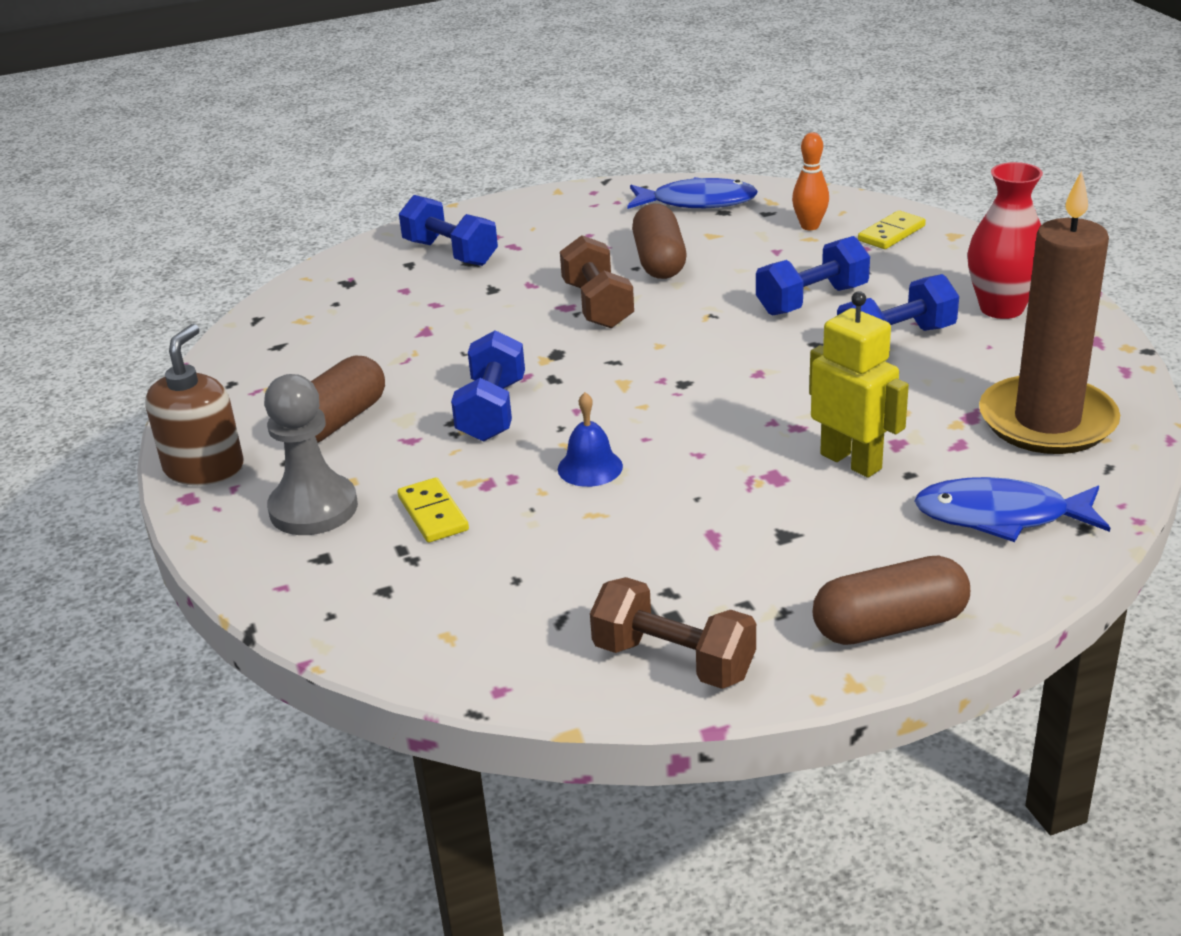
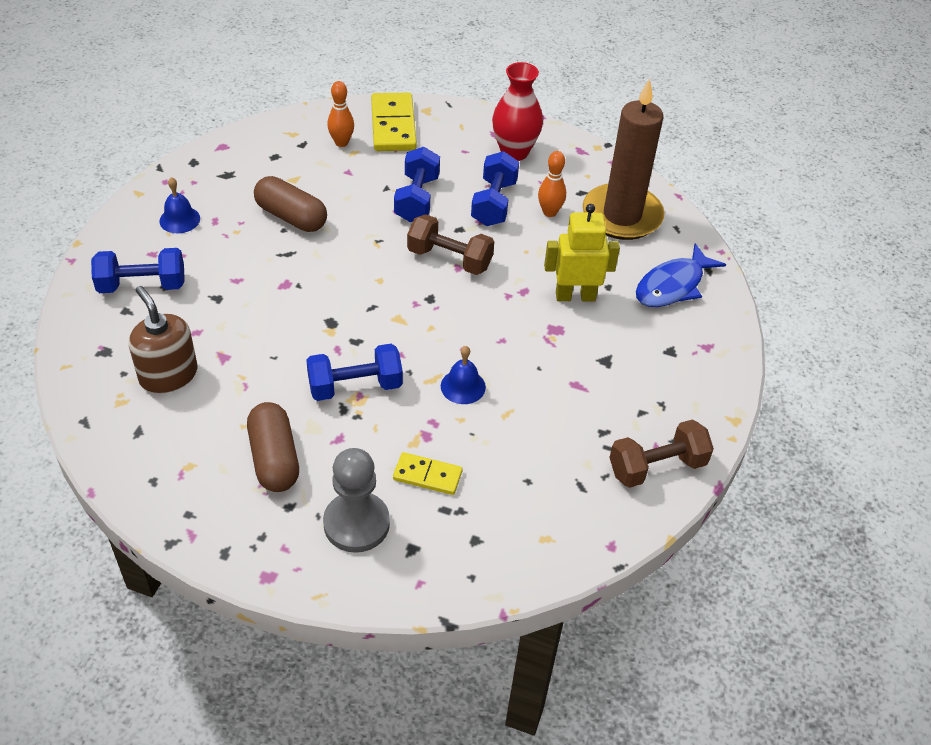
camera: 55 degrees left, 15 degrees up
(204, 468) = (243, 550): brown soap dispenser -> brown soap dispenser (168, 375)
(492, 411) = (355, 386): blue dumbbell -> blue dumbbell turned 60 degrees counterclockwise
(558, 222) = (179, 219): none -> blue bell
(597, 305) = (303, 272): brown dumbbell -> brown dumbbell (449, 259)
(697, 202) = (248, 156): blue fish -> none
(890, 625) = (708, 378): brown capsule -> none
(891, 233) = (393, 125): yellow domino -> yellow domino, size x1.72
(952, 376) = (549, 212): none -> orange bowling pin

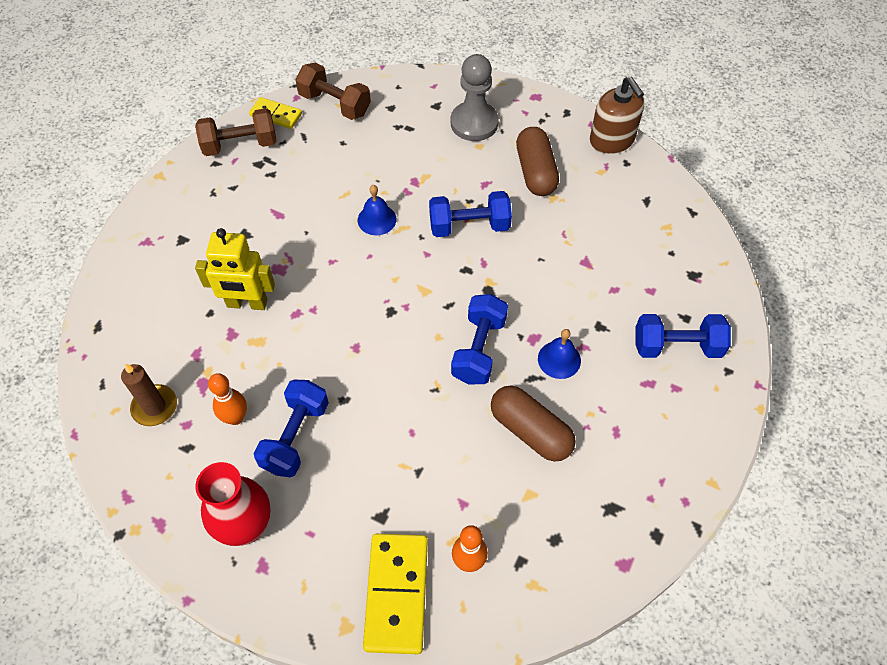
camera: 170 degrees left, 10 degrees up
(168, 375) = (631, 248): brown soap dispenser -> brown soap dispenser (612, 140)
(179, 219) = (656, 435): blue bell -> blue bell (559, 359)
(417, 199) = (384, 450): blue dumbbell -> blue dumbbell (479, 349)
(427, 476) = (418, 151): yellow domino -> yellow domino (276, 115)
(449, 259) = (362, 358): brown dumbbell -> brown dumbbell (335, 104)
(622, 215) = (155, 407): brown candle -> brown candle, size x0.50
(672, 286) = (144, 309): blue fish -> none

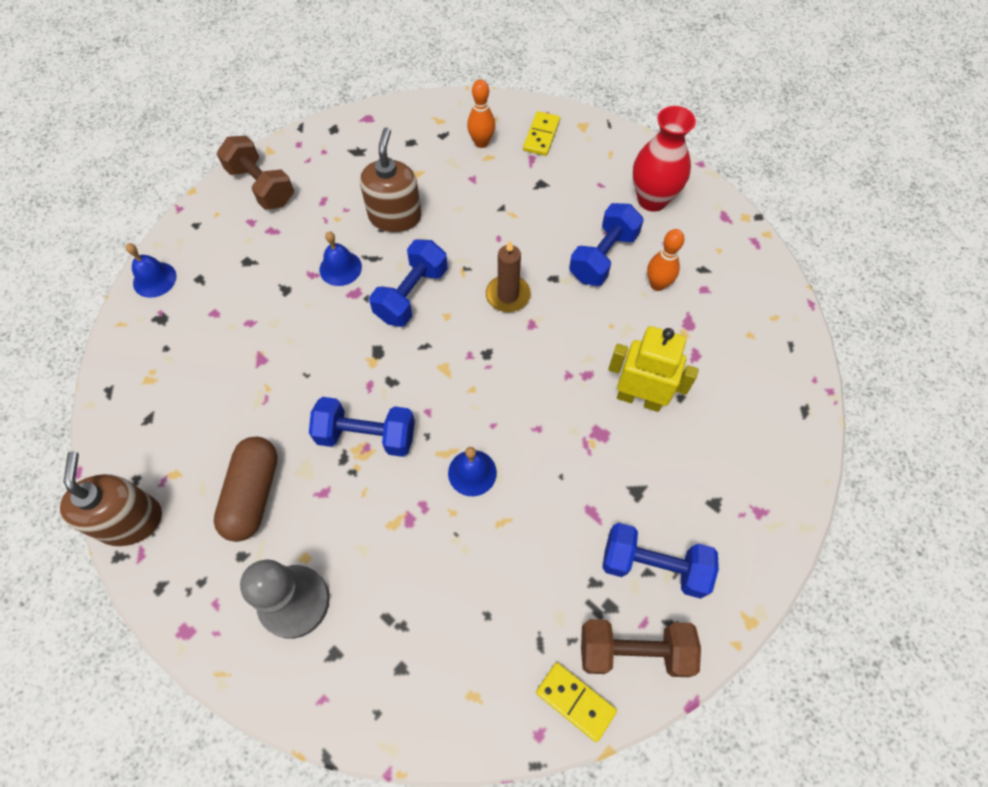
camera: 165 degrees left, 5 degrees up
(155, 407) = (735, 311): brown candle -> brown candle (508, 295)
(335, 104) = (482, 700): brown dumbbell -> brown dumbbell (261, 186)
(396, 593) = (541, 135): yellow domino -> yellow domino, size x0.58
(530, 431) = (395, 216): brown capsule -> brown soap dispenser
(677, 346) = (226, 255): blue dumbbell -> blue dumbbell (653, 566)
(725, 307) = (154, 279): none -> blue bell

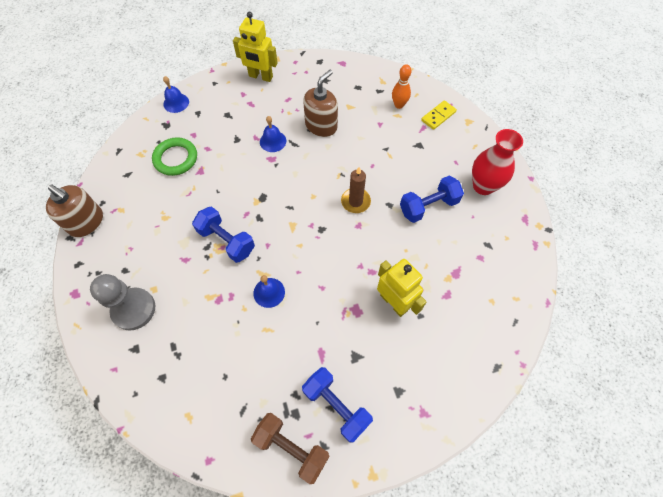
camera: 30 degrees right, 0 degrees up
(130, 520) = (86, 222): brown soap dispenser -> brown soap dispenser turned 105 degrees clockwise
(210, 359) = (176, 158): none -> green ring
(253, 494) = (150, 241): brown capsule -> none
(261, 186) = (260, 76): brown dumbbell -> yellow robot
(411, 294) = (301, 174): blue dumbbell -> none
(575, 701) = (240, 455): yellow domino -> none
(657, 284) = (451, 240): orange bowling pin -> none

